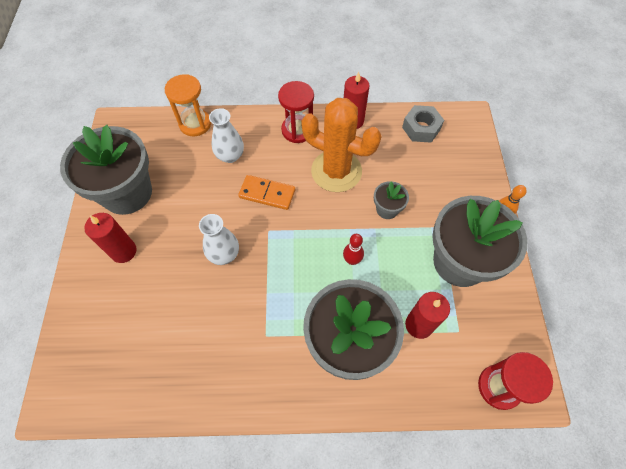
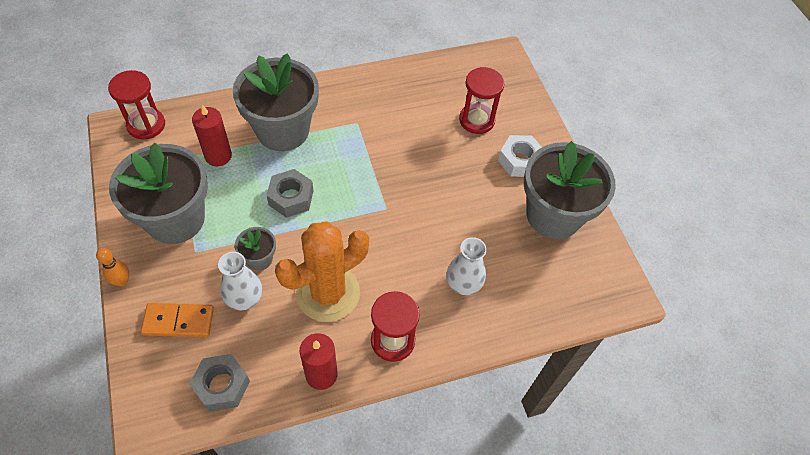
camera: 160 degrees right, 5 degrees down
(123, 251) = (519, 161): red candle -> white nut
(138, 309) = (476, 120): none -> red hourglass
(195, 124) = (528, 318): orange hourglass -> none
(224, 254) = (422, 177): white vase -> white vase (244, 298)
(267, 193) = (401, 247): orange domino -> orange domino (178, 321)
(336, 171) = (328, 293): orange cactus -> orange cactus turned 45 degrees counterclockwise
(352, 260) = (291, 198): red bowling pin -> grey nut

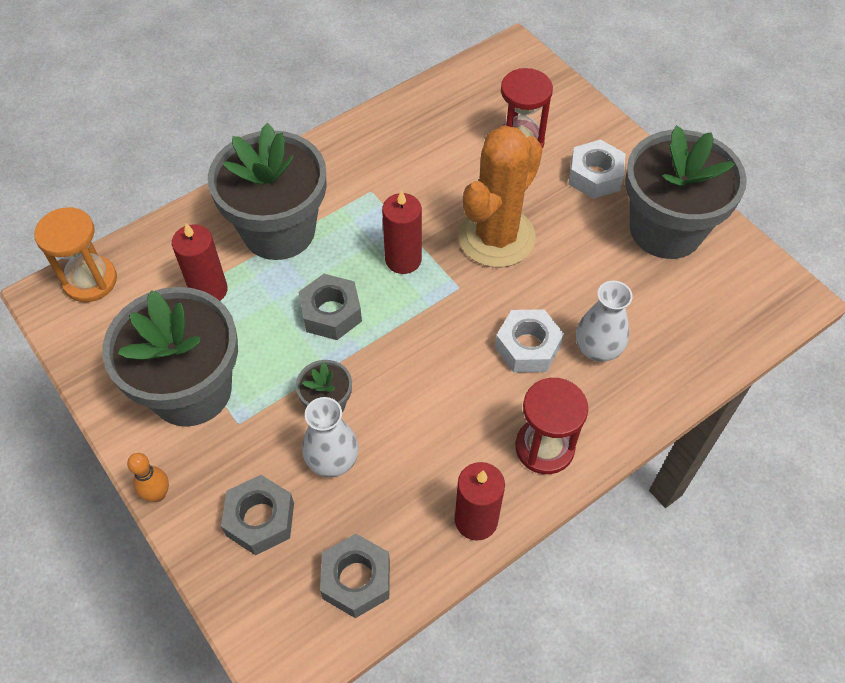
camera: 15 degrees left, 0 degrees up
(146, 125) = (90, 280): red hourglass -> orange hourglass
(178, 321) = (260, 519): orange domino -> grey nut
(328, 293) = (436, 417): orange cactus -> orange cactus (496, 237)
(357, 177) = (403, 259): none -> red candle
(414, 266) = (527, 347): none -> white nut

